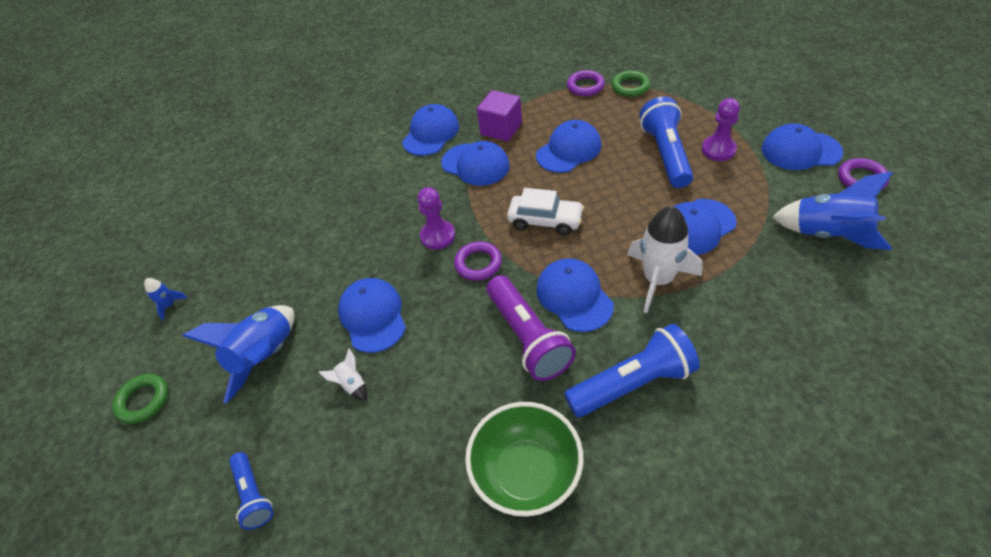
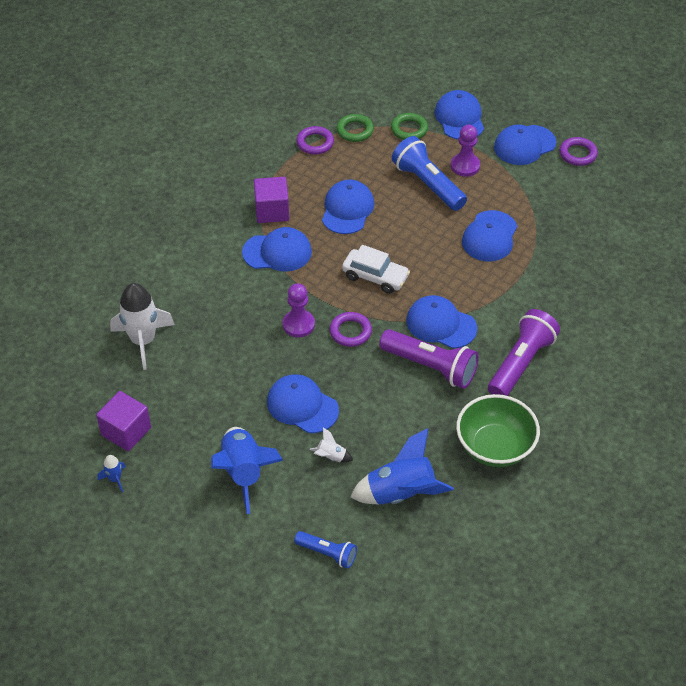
camera: 40 degrees left, 0 degrees up
(143, 400) = (174, 548): green ring -> green ring (409, 129)
(218, 267) = (126, 431): none -> purple cube
(431, 133) = (210, 239): blue cap -> blue cap (459, 118)
(545, 221) = (375, 277): white car -> white car turned 45 degrees clockwise
(632, 383) = (521, 363): blue flashlight -> purple flashlight
(658, 279) = (489, 287): white rocket -> white rocket (143, 341)
(828, 234) = (579, 206): blue rocket -> blue rocket (401, 493)

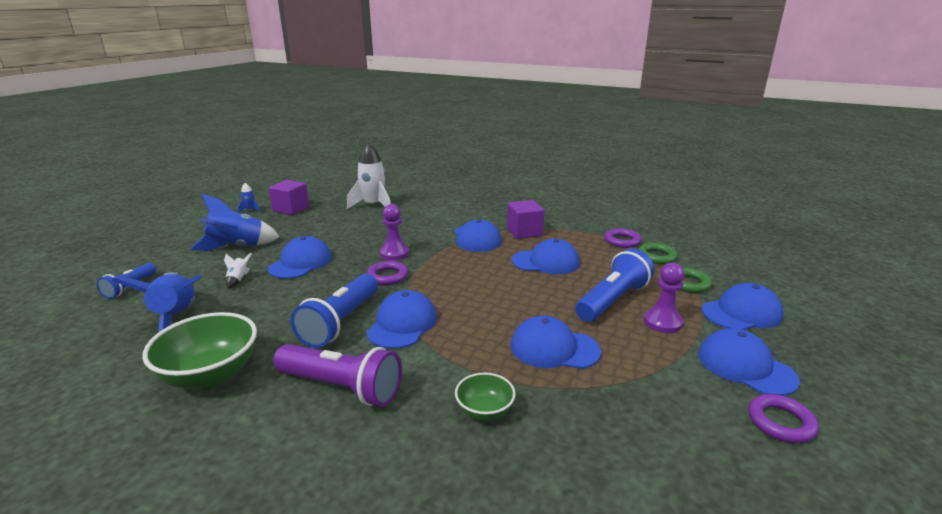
camera: 80 degrees right, 25 degrees down
(375, 277) = (462, 282): white car -> none
(431, 367) = (340, 322): purple flashlight -> blue flashlight
(554, 287) = (484, 411): none -> green bowl

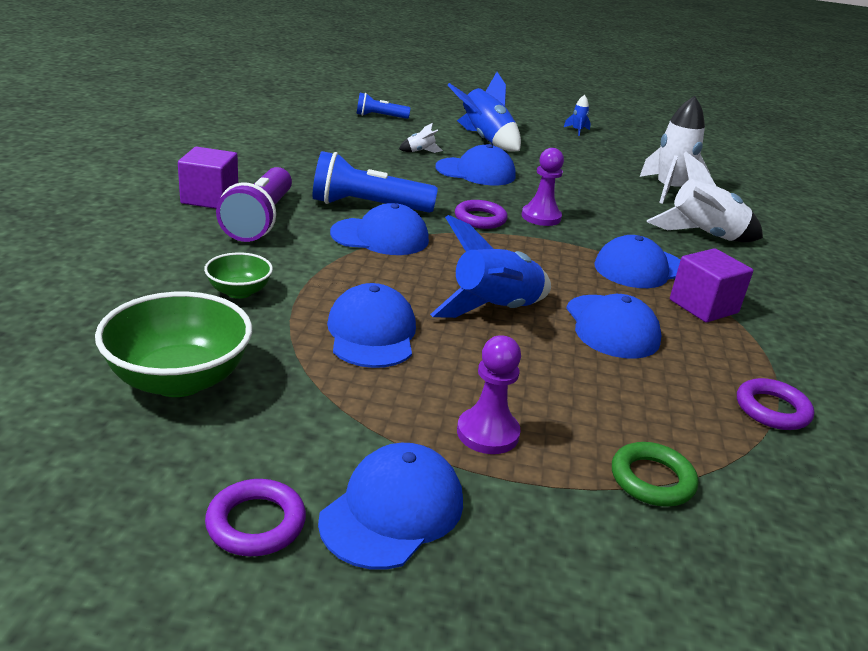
camera: 70 degrees right, 5 degrees up
(176, 318) = (341, 141): blue rocket -> blue rocket (494, 310)
(210, 375) = (264, 168): green bowl -> green bowl (179, 379)
(291, 209) = (603, 148): purple cube -> purple cube (210, 198)
(441, 212) = (703, 236): none -> white rocket
(612, 300) = (528, 386): blue flashlight -> none
(656, 256) = (740, 449): green ring -> none
(741, 313) = (577, 538): blue cap -> none

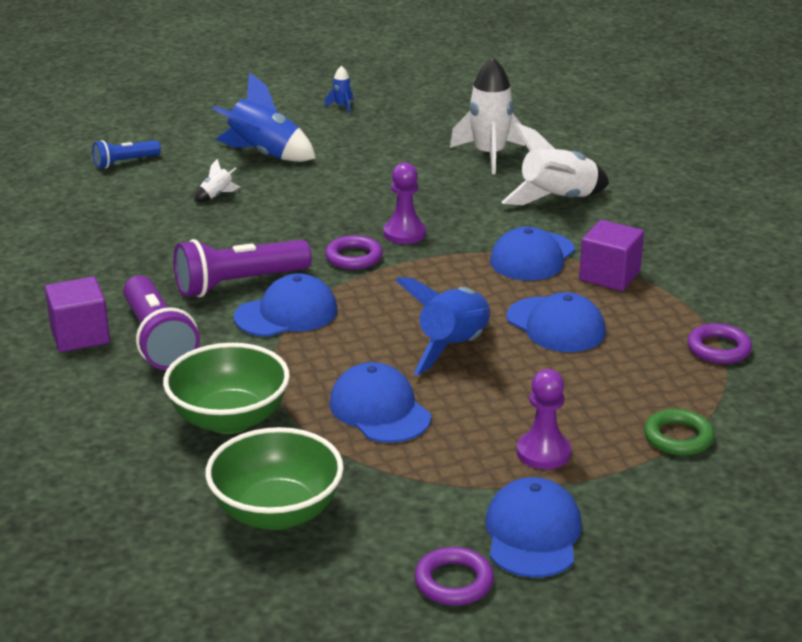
camera: 25 degrees left, 0 degrees up
(239, 292) = (229, 419): green bowl -> green bowl, size x1.85
(367, 206) = (238, 284): blue flashlight -> purple flashlight
(476, 172) = (296, 201): blue cap -> none

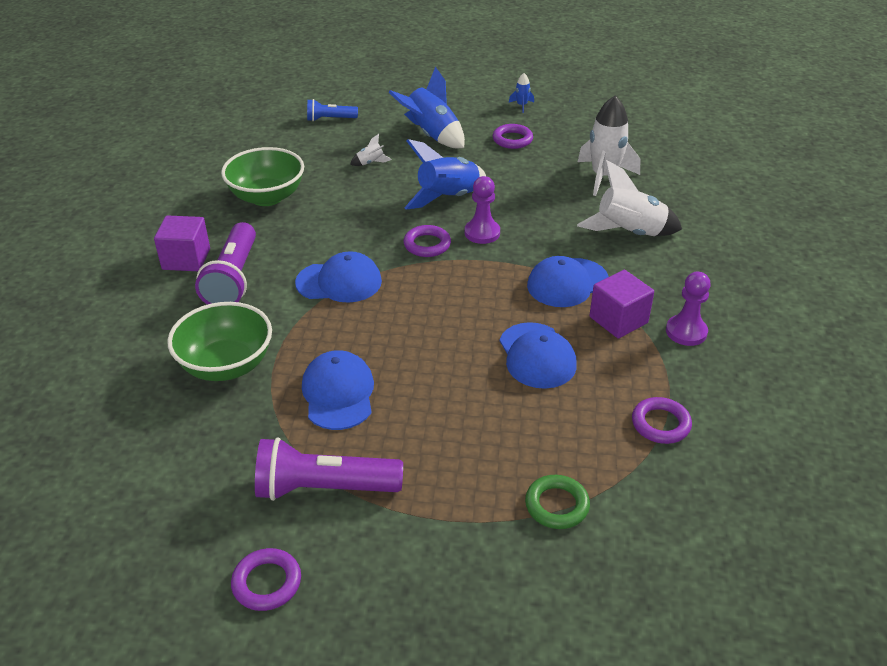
camera: 25 degrees right, 10 degrees up
(238, 284) = (326, 245): purple flashlight -> purple flashlight (324, 488)
(277, 512) = (192, 463): green bowl -> green bowl (267, 197)
(360, 141) = (512, 140): none -> purple ring
(453, 347) = (439, 352): blue rocket -> blue rocket (448, 198)
(532, 534) = (363, 559): blue cap -> none
(543, 453) = (432, 480): purple pawn -> purple pawn (686, 332)

